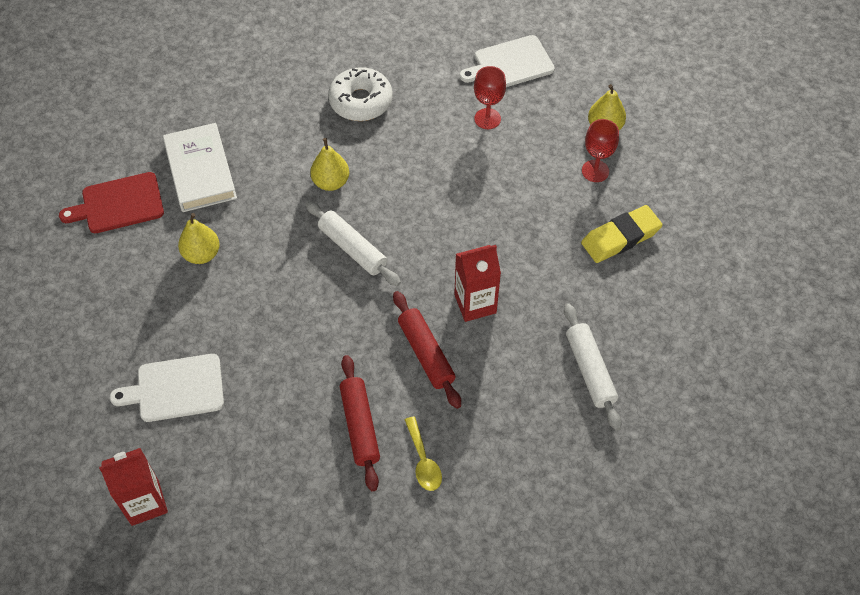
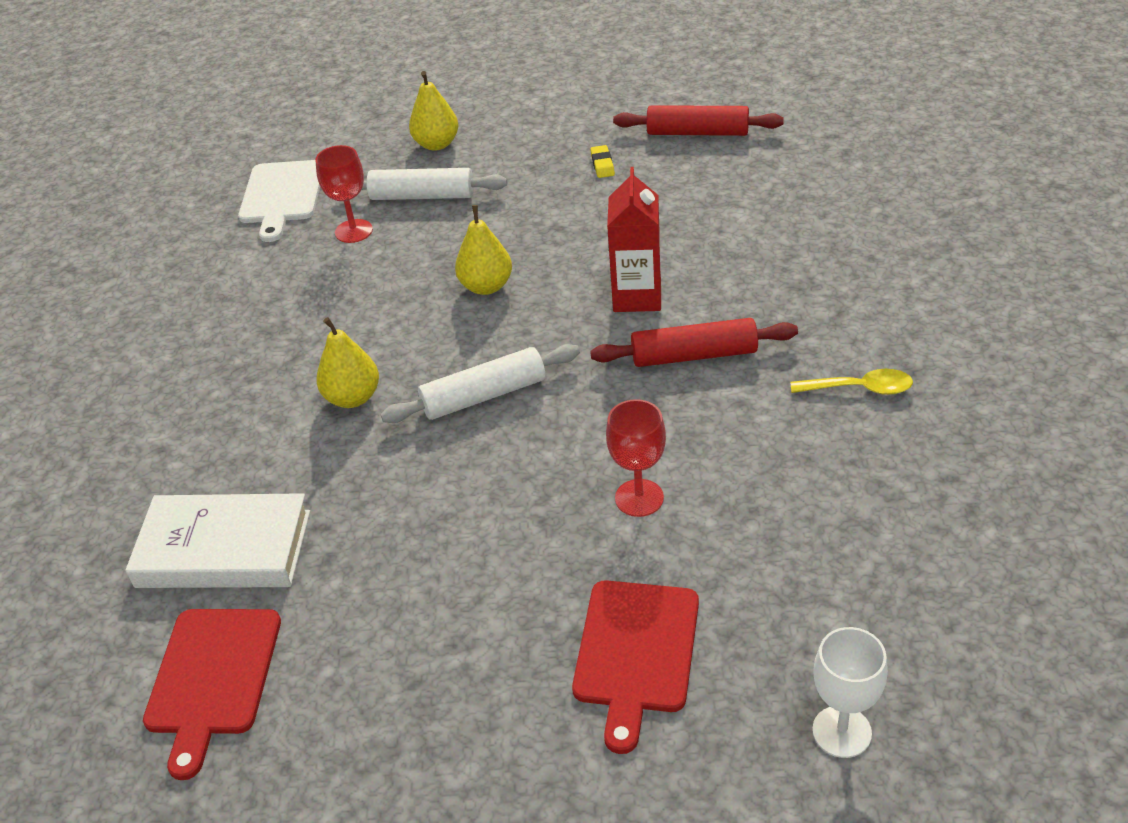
camera: 65 degrees left, 15 degrees down
(145, 503) = (841, 732): red carton -> white goblet
(176, 388) = (636, 652): white cutting board -> red cutting board
(202, 254) = (391, 574): yellow pear -> yellow pear (486, 286)
(360, 426) = (784, 441): red rolling pin -> red rolling pin (697, 133)
(361, 101) = (231, 341): white donut -> none
(590, 370) = (777, 224): white rolling pin -> white rolling pin (422, 196)
(595, 171) = (495, 163): red goblet -> red goblet (639, 498)
(620, 237) = (602, 164): yellow eraser -> yellow eraser, size x0.45

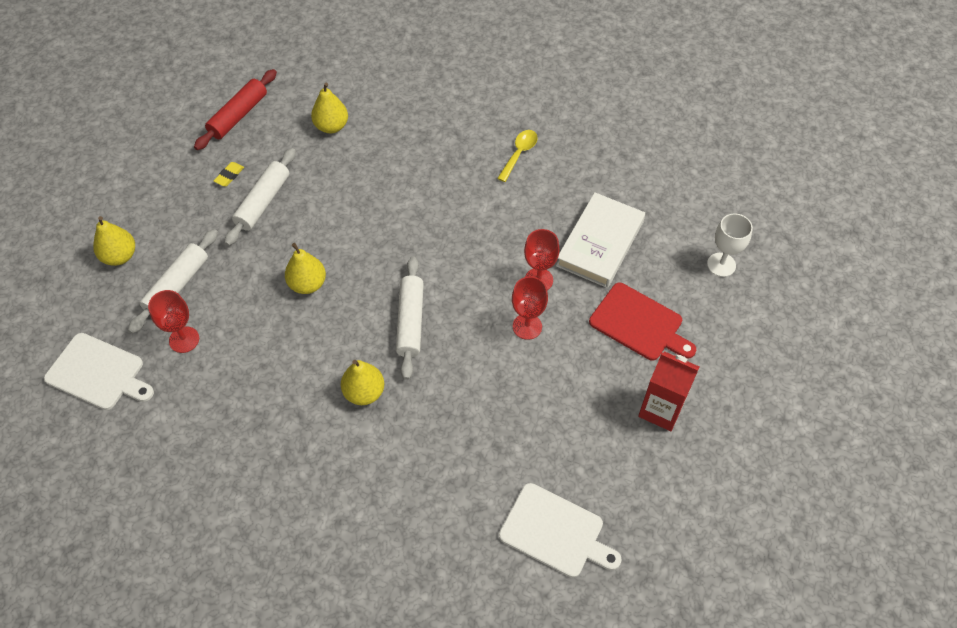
camera: 70 degrees left, 15 degrees up
(212, 678) = (555, 532): red cutting board -> white cutting board
(224, 549) = (456, 502): white book -> white book (600, 244)
(547, 516) = (527, 326): none -> red goblet
(584, 203) = (263, 202): none -> white rolling pin
(602, 164) = (229, 176): yellow eraser -> yellow eraser turned 75 degrees counterclockwise
(637, 296) = (376, 213): red carton -> red carton (661, 410)
(694, 355) = (445, 209): red rolling pin -> none
(747, 204) = (331, 126): none -> yellow pear

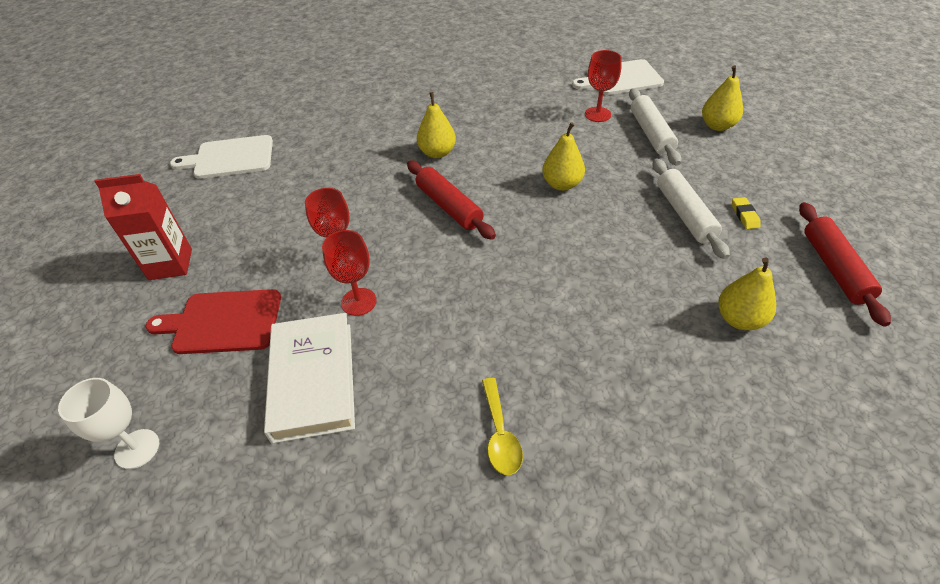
camera: 145 degrees right, 10 degrees down
(410, 322) = (449, 206): white rolling pin -> red rolling pin

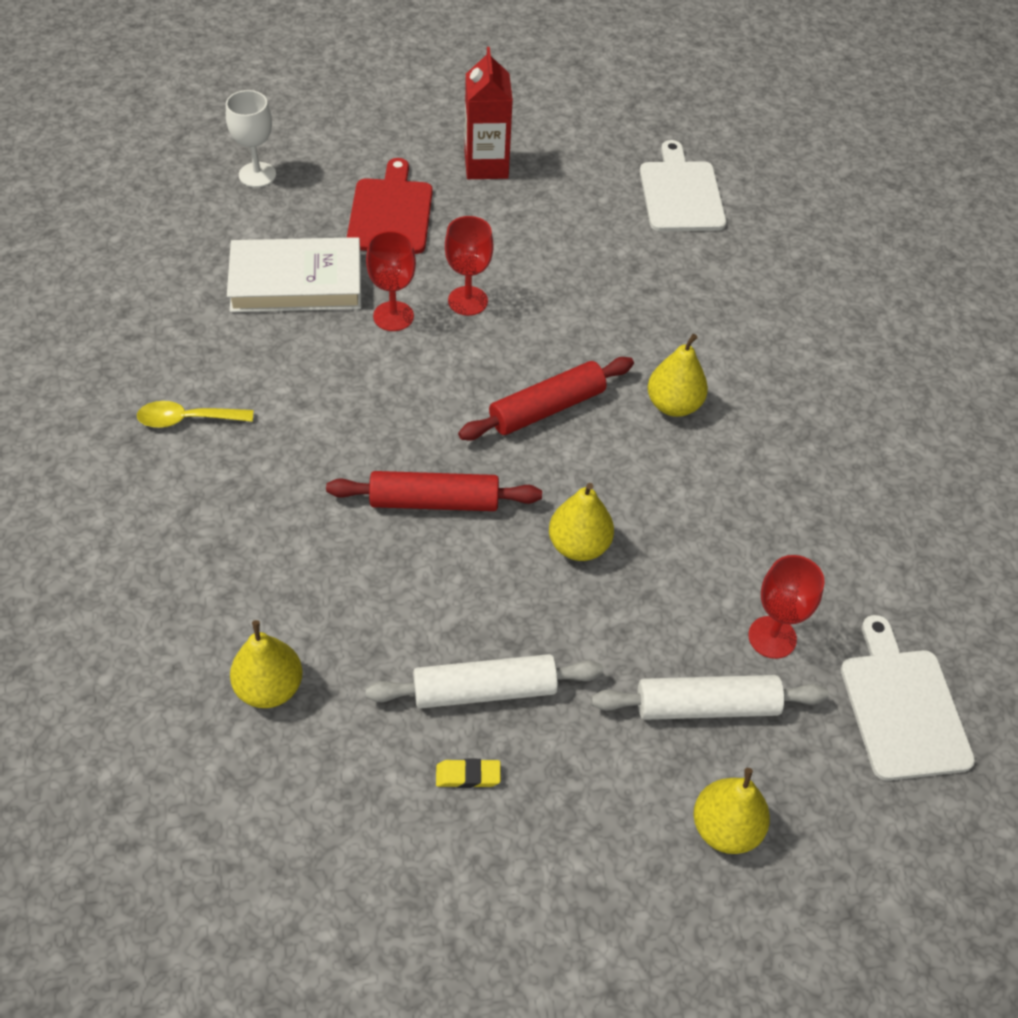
camera: 90 degrees right, 5 degrees up
(834, 268) = (329, 855): red rolling pin -> red rolling pin (434, 501)

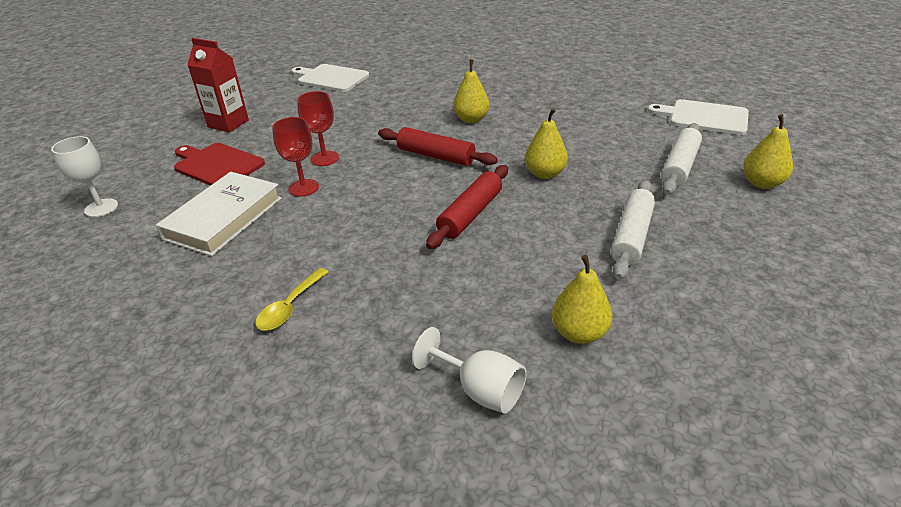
camera: 55 degrees left, 15 degrees down
(146, 629) = (480, 390): none -> white goblet
(468, 775) = (694, 261): yellow eraser -> none
(547, 408) = (435, 156): red rolling pin -> red rolling pin turned 60 degrees counterclockwise
(772, 637) = (644, 136): red goblet -> none

